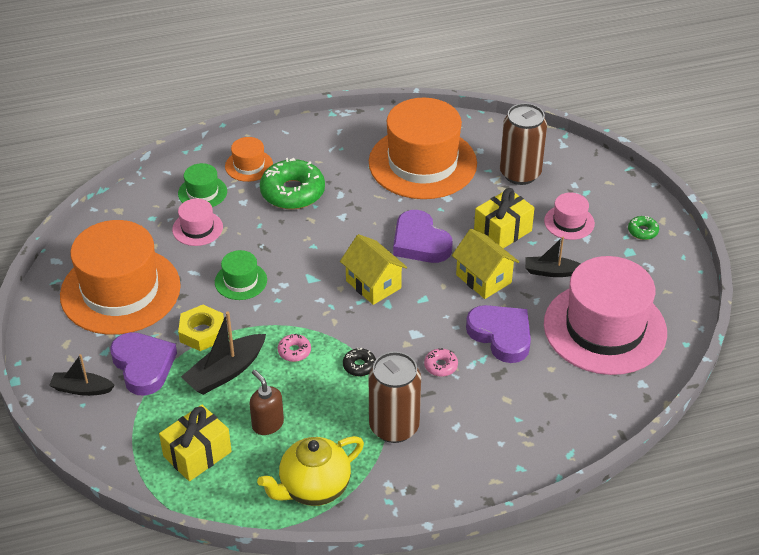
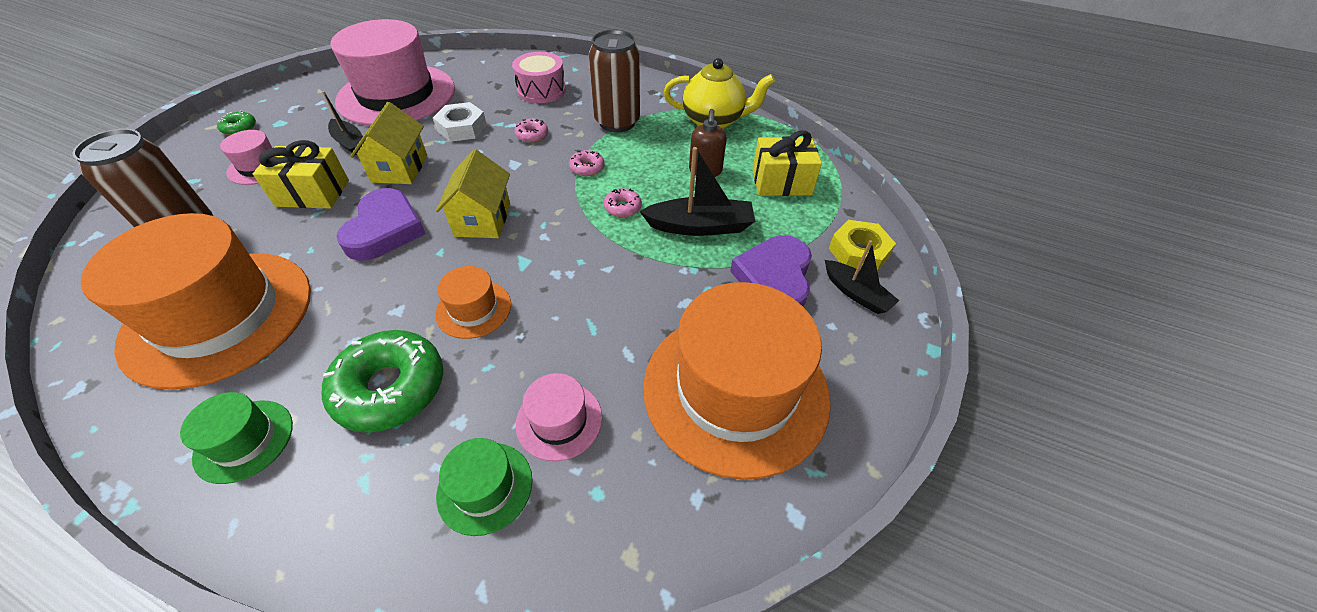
camera: 140 degrees left, 5 degrees up
(202, 332) = (687, 275): yellow nut -> yellow nut (858, 252)
(241, 281) = (591, 306): green hat -> green hat (244, 440)
(249, 165) = (369, 490): orange hat -> orange hat (474, 309)
(359, 366) = (587, 168): black donut -> pink donut
(501, 335) = (462, 128): purple heart -> white nut
(505, 417) = (541, 90): none -> pink drum

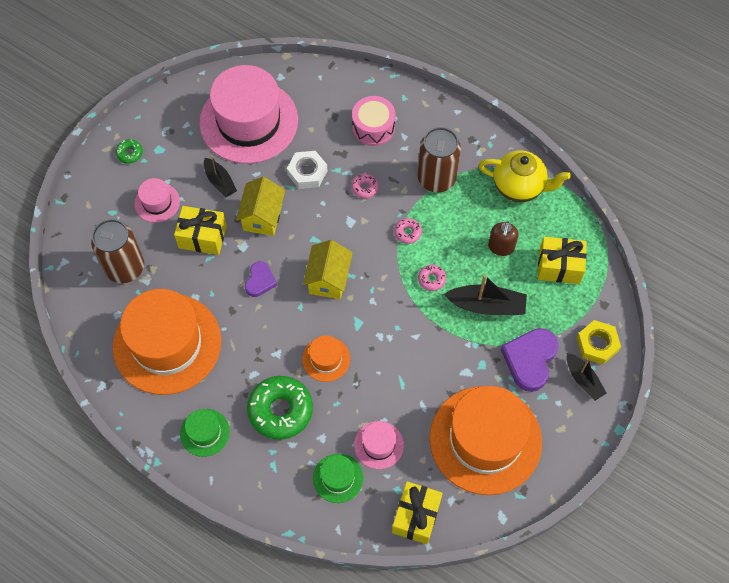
camera: 10 degrees right, 15 degrees up
(385, 230) = (260, 281): purple heart -> purple heart, size x0.59
(636, 539) = (416, 516): none -> yellow gift

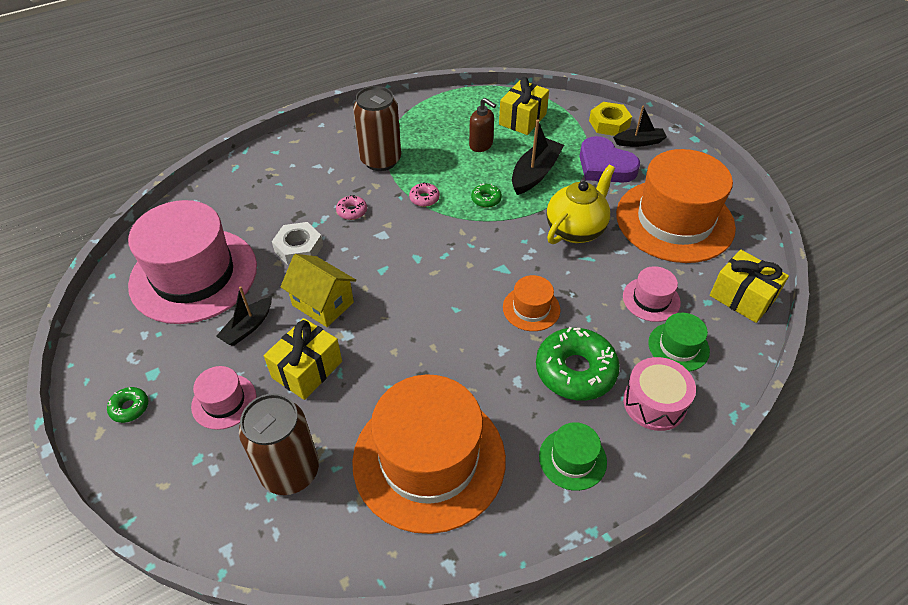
camera: 65 degrees left, 15 degrees down
(220, 182) = (248, 327): black boat -> black boat turned 135 degrees clockwise
(260, 281) = (402, 334): purple heart -> none
(328, 279) = (437, 274): yellow house -> none
(373, 127) = (289, 182): pink drum -> pink drum (654, 403)
(431, 279) = (486, 199): pink donut -> green donut
(519, 187) = (428, 115): yellow teapot -> yellow teapot (576, 230)

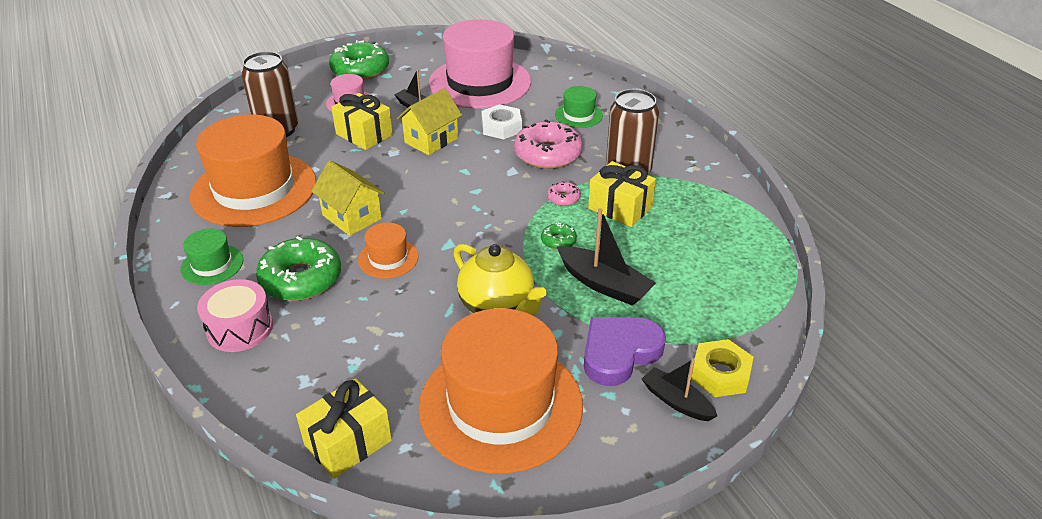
camera: 95 degrees right, 10 degrees down
(130, 408) = (360, 70): green donut -> green donut, size x2.18
(352, 211) = (548, 154): pink donut -> pink donut, size x2.18
(471, 349) = (352, 217): none -> yellow house
(481, 145) = (659, 244): brown soap dispenser -> none
(522, 119) = (719, 285): yellow gift -> yellow gift (620, 208)
(639, 142) = (676, 401): black boat -> black boat turned 135 degrees clockwise
(651, 299) = (372, 353): pink hat -> none
(678, 346) = (298, 362): green hat -> green hat (578, 115)

